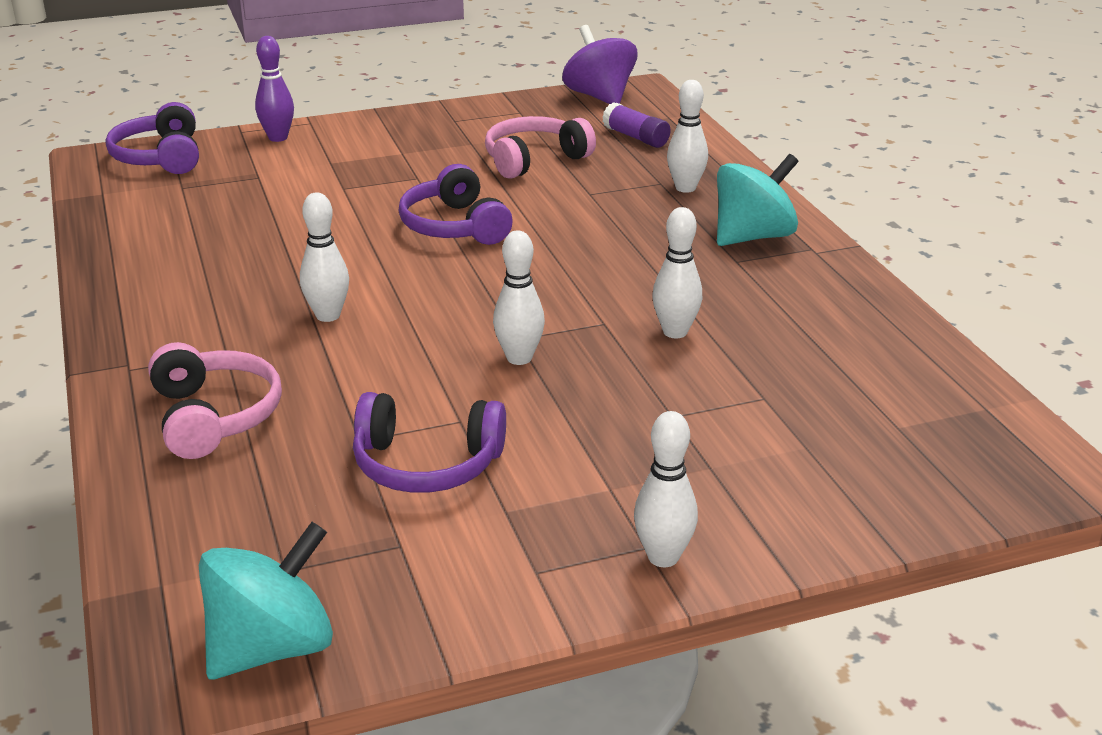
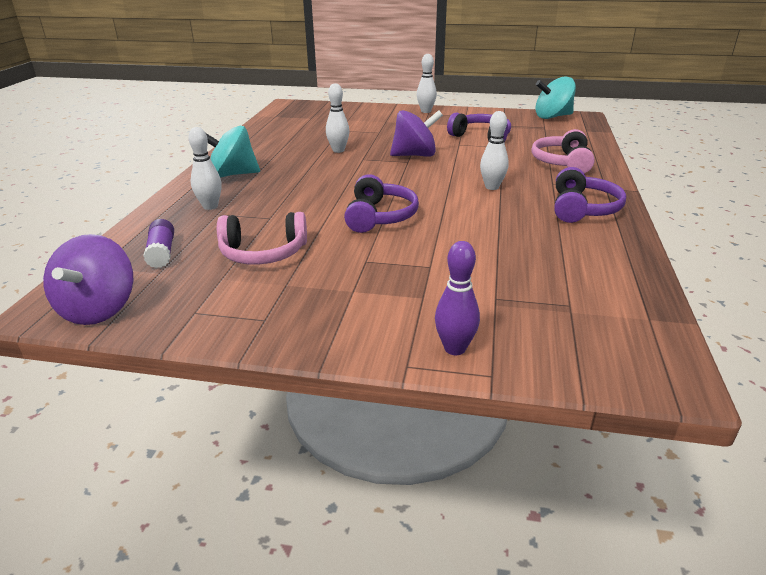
camera: 150 degrees left, 0 degrees up
(160, 157) = (592, 355): purple headphones -> purple headphones (583, 209)
(519, 358) = (415, 155): white bowling pin -> purple spinning top

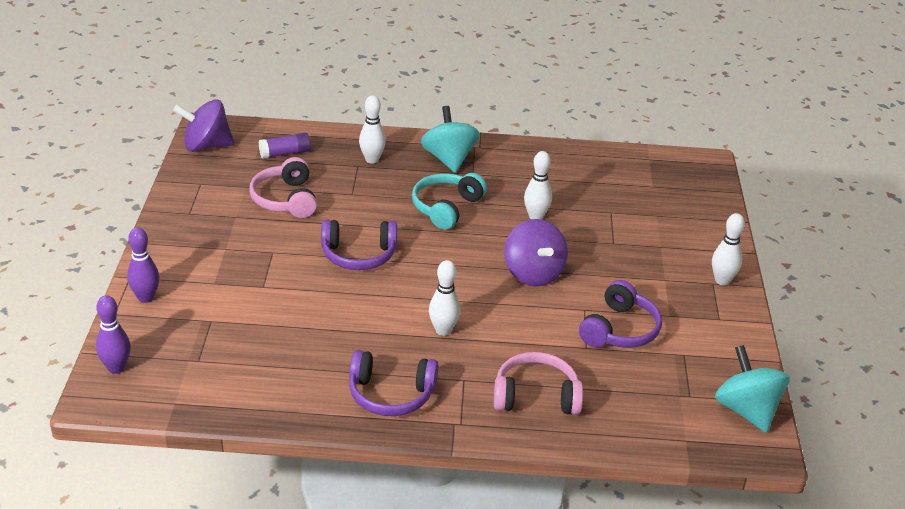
camera: 80 degrees right, 5 degrees up
(312, 179) = (446, 208): none -> turquoise headphones
(606, 366) = (116, 368): none -> purple bowling pin

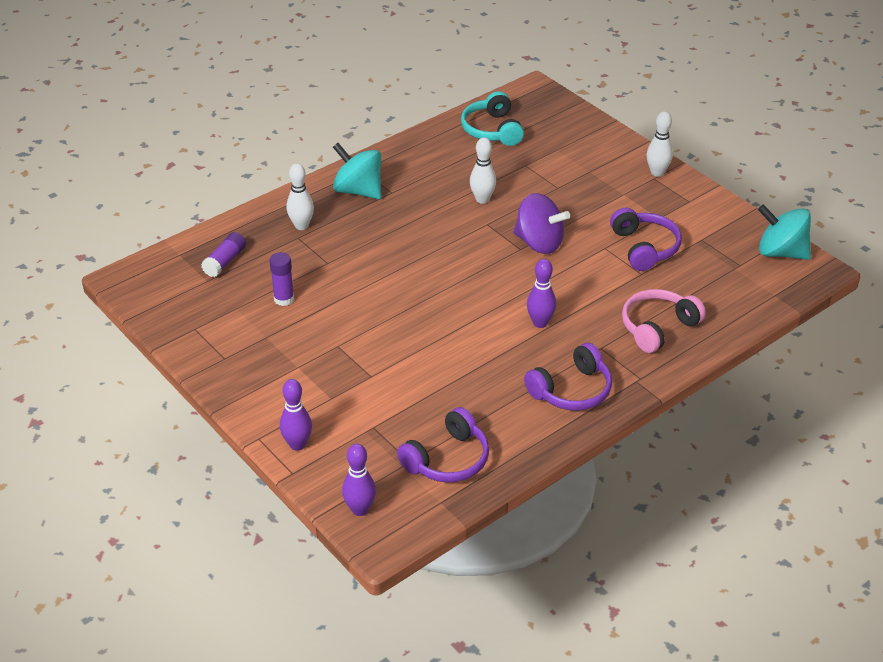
camera: 40 degrees left, 5 degrees up
(206, 146) = (149, 295): purple spinning top -> none
(285, 199) = (284, 299): pink headphones -> purple glue stick
(359, 255) = (404, 307): purple headphones -> purple headphones (448, 460)
(443, 330) = (540, 323): white bowling pin -> purple bowling pin
(446, 208) = (412, 231): turquoise headphones -> turquoise headphones (492, 130)

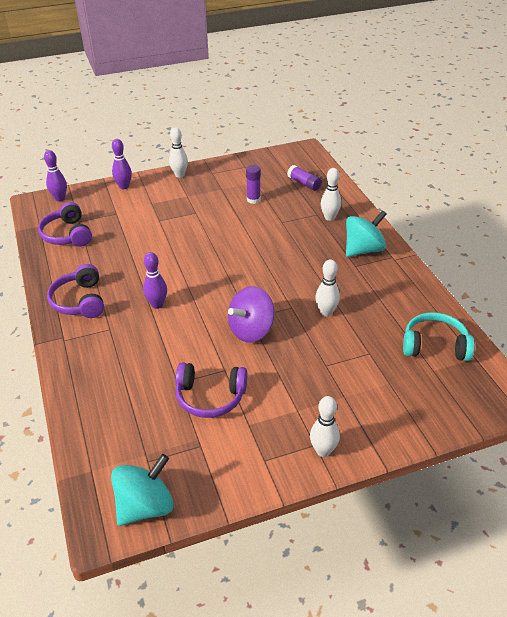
camera: 110 degrees right, 0 degrees up
(241, 392) = (179, 175): none -> white bowling pin
(657, 327) = (107, 369): pink headphones -> none

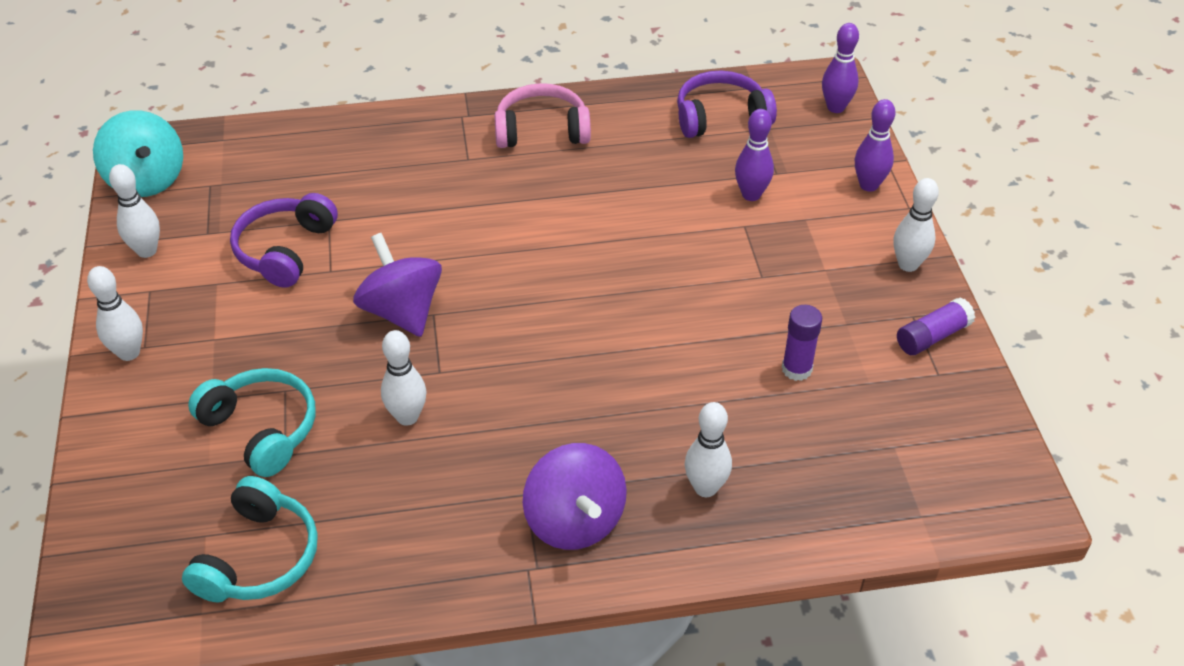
camera: 100 degrees right, 5 degrees up
(79, 301) = (542, 130): purple headphones -> pink headphones
(157, 305) = (504, 209): purple bowling pin -> purple bowling pin (751, 195)
(225, 476) = (147, 251): none -> white bowling pin
(304, 183) = (854, 469): purple glue stick -> purple glue stick (932, 336)
(356, 367) = (262, 429): none -> turquoise headphones
(363, 250) = (574, 521): turquoise spinning top -> purple spinning top

